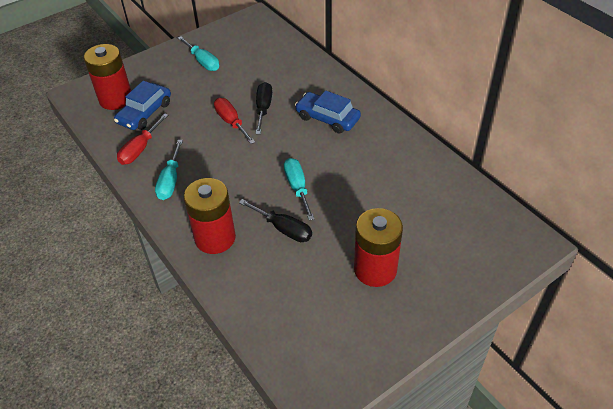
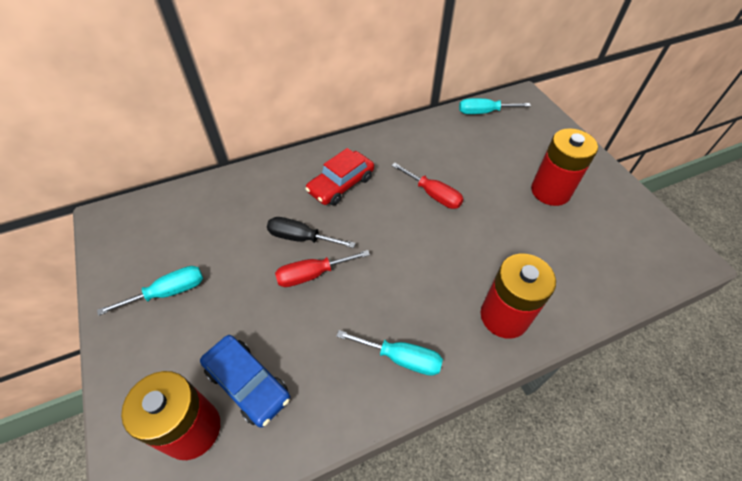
camera: 80 degrees left, 5 degrees up
(140, 149) = (327, 395): red screwdriver -> red screwdriver (433, 195)
(283, 229) = (496, 250): black screwdriver -> none
(297, 188) = (440, 228): turquoise screwdriver -> turquoise screwdriver (484, 112)
(327, 118) = (341, 184): blue car -> red car

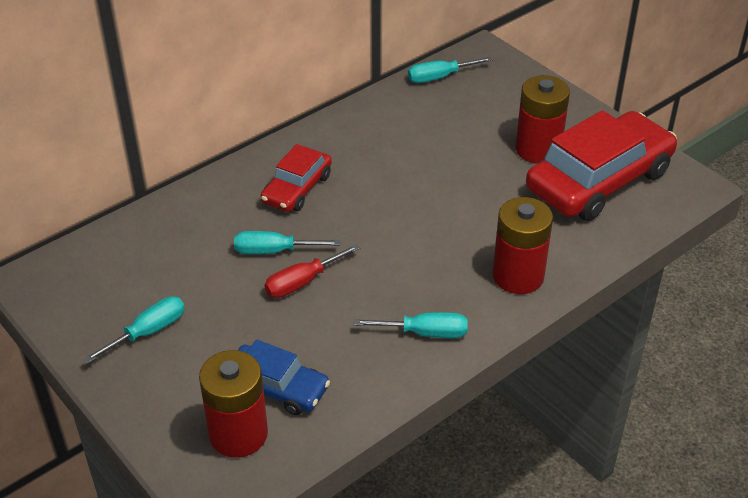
camera: 15 degrees left, 10 degrees down
(301, 238) = (274, 251): black screwdriver -> turquoise screwdriver
(433, 195) = (408, 178): red screwdriver -> none
(599, 233) = (599, 180): none -> red car

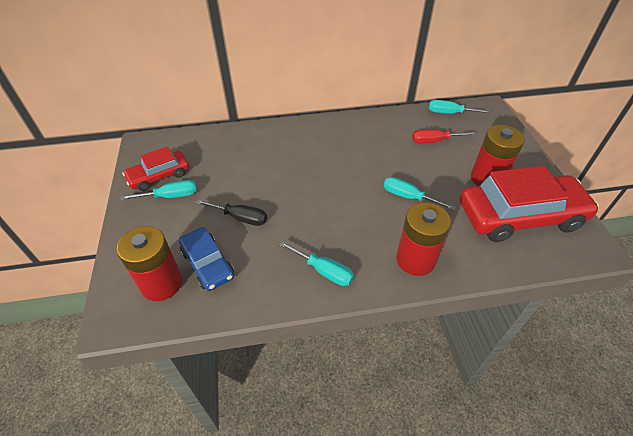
camera: 30 degrees right, 5 degrees up
(271, 318) = (240, 218): none -> black screwdriver
(274, 251) = (274, 178): turquoise screwdriver -> turquoise screwdriver (408, 197)
(297, 188) = (316, 147): red car -> red car (159, 176)
(302, 282) = (275, 203): red screwdriver -> red screwdriver (434, 141)

